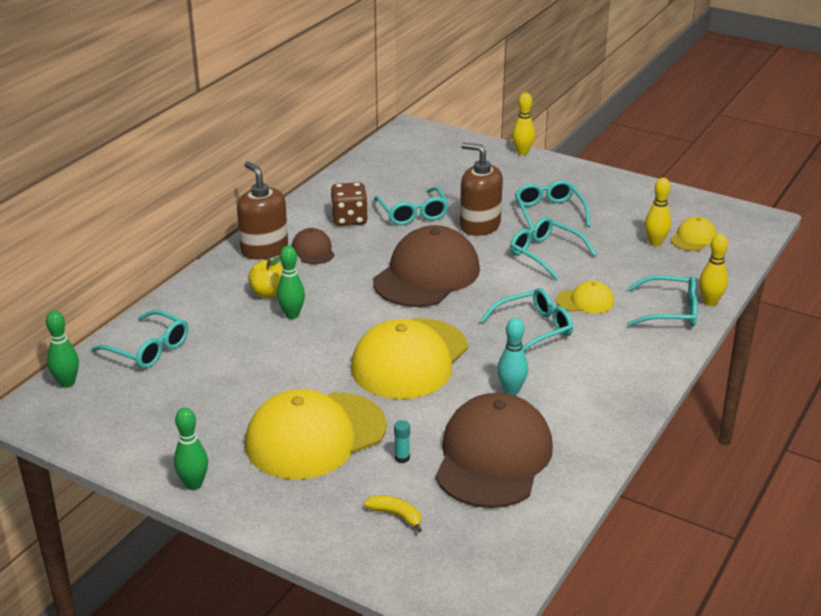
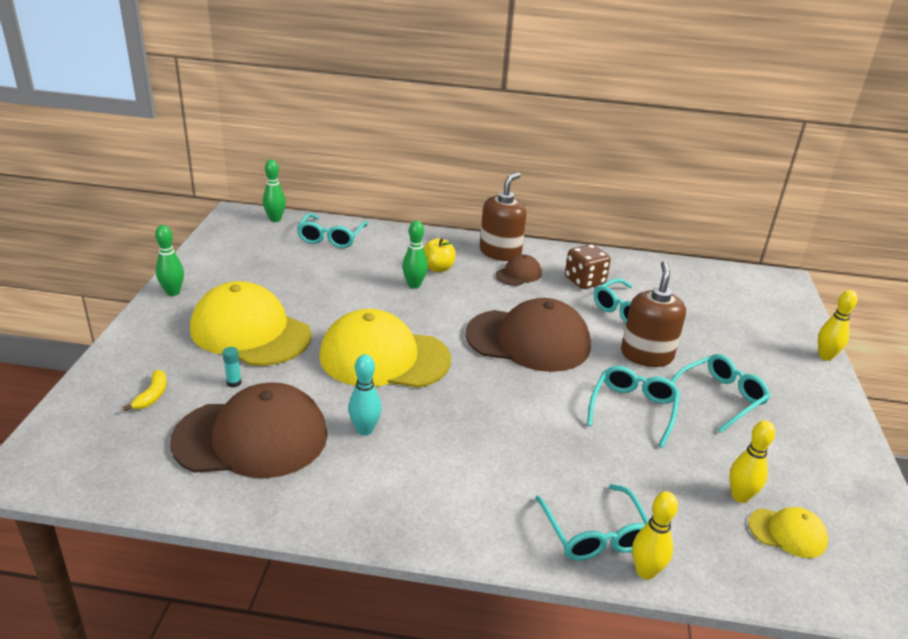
camera: 65 degrees right, 0 degrees up
(533, 329) = (482, 426): turquoise glasses -> none
(585, 301) = (562, 456): yellow cap -> none

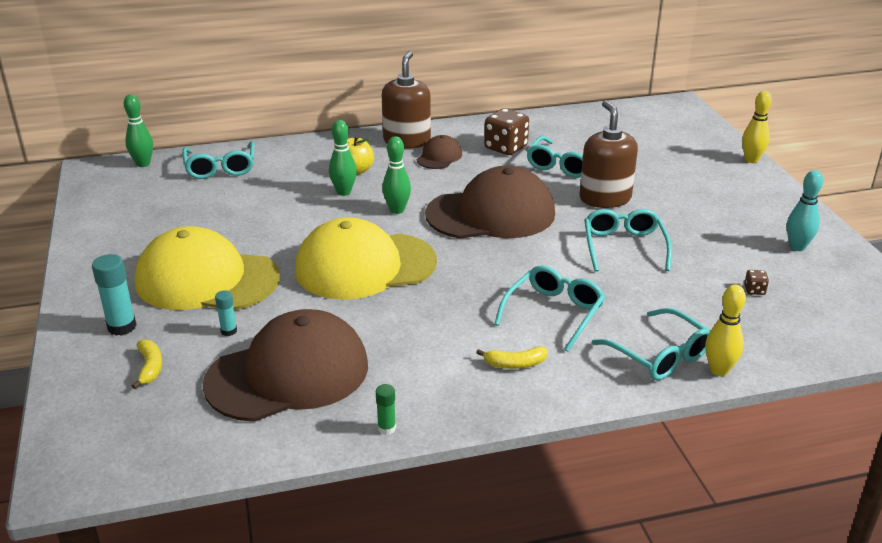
camera: 20 degrees left, 0 degrees up
(158, 353) = (122, 327): none -> turquoise glue stick
(173, 292) = (87, 264): green bowling pin -> green bowling pin (397, 210)
(294, 518) = (386, 428): none -> green glue stick
(365, 430) = (395, 334): turquoise bowling pin -> turquoise bowling pin (797, 247)
(449, 495) = (515, 364): none -> yellow banana
(719, 398) = (689, 217): turquoise glasses -> turquoise glasses (553, 313)
(740, 496) = (754, 290): yellow bowling pin -> brown dice
(787, 533) = (807, 306): yellow cap -> none

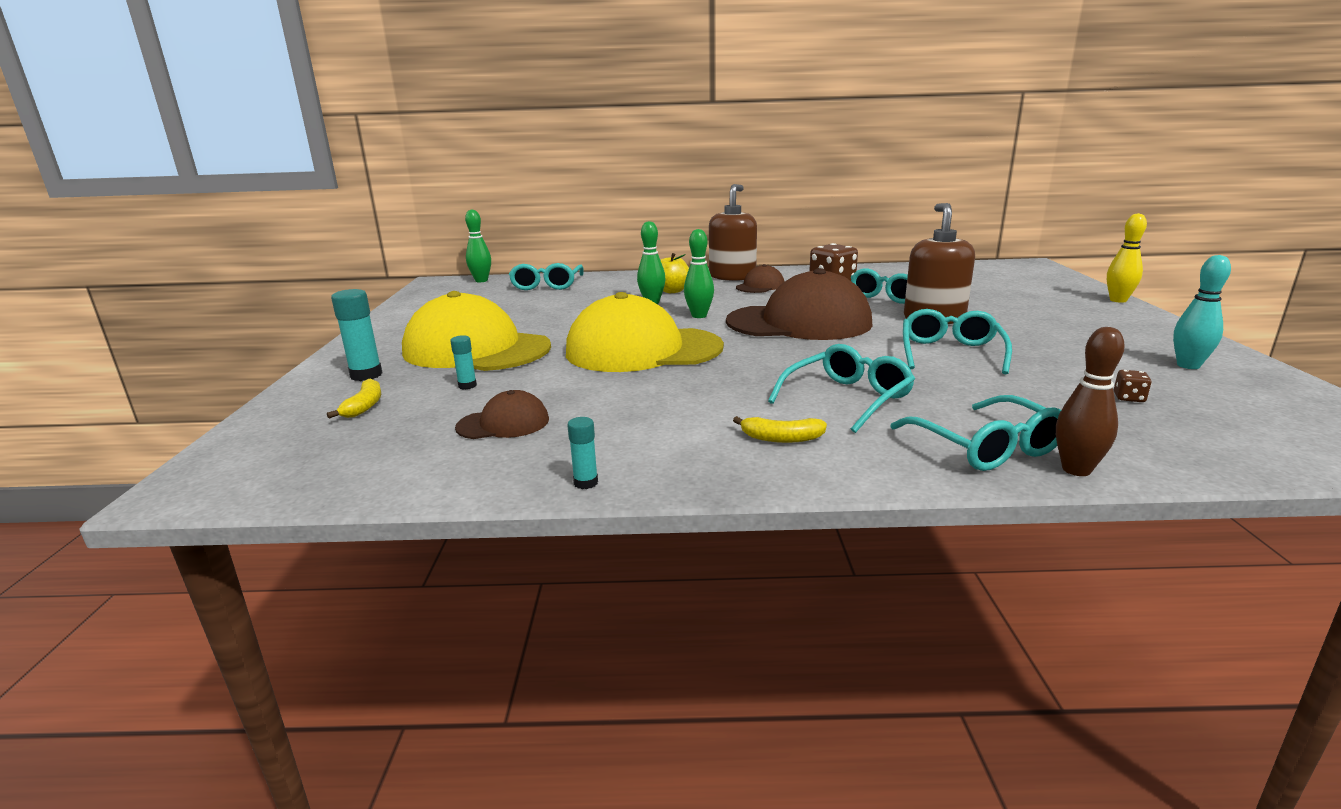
camera: 15 degrees right, 10 degrees down
(288, 374) = (503, 423): brown cap -> brown cap, size x0.46
(386, 428) = (585, 483): green glue stick -> turquoise glue stick
(719, 370) = (1076, 470): yellow bowling pin -> brown bowling pin

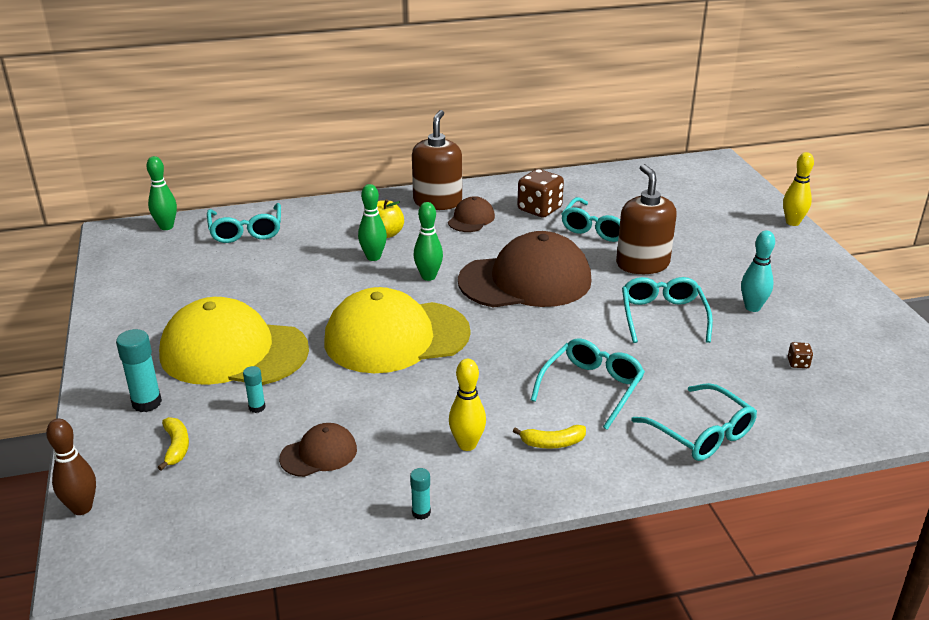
camera: 15 degrees left, 10 degrees up
(675, 431) = (467, 444): none -> yellow bowling pin
(1076, 470) = (763, 450): brown bowling pin -> brown bowling pin (82, 508)
(1188, 365) = (841, 316): turquoise bowling pin -> turquoise bowling pin (752, 307)

